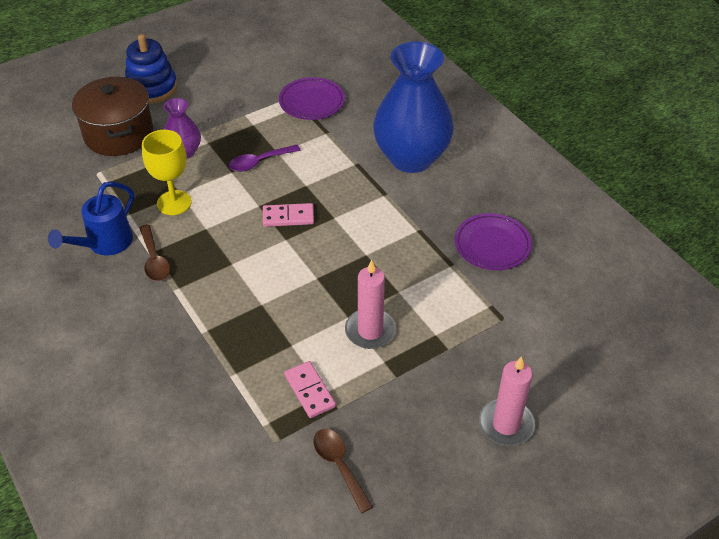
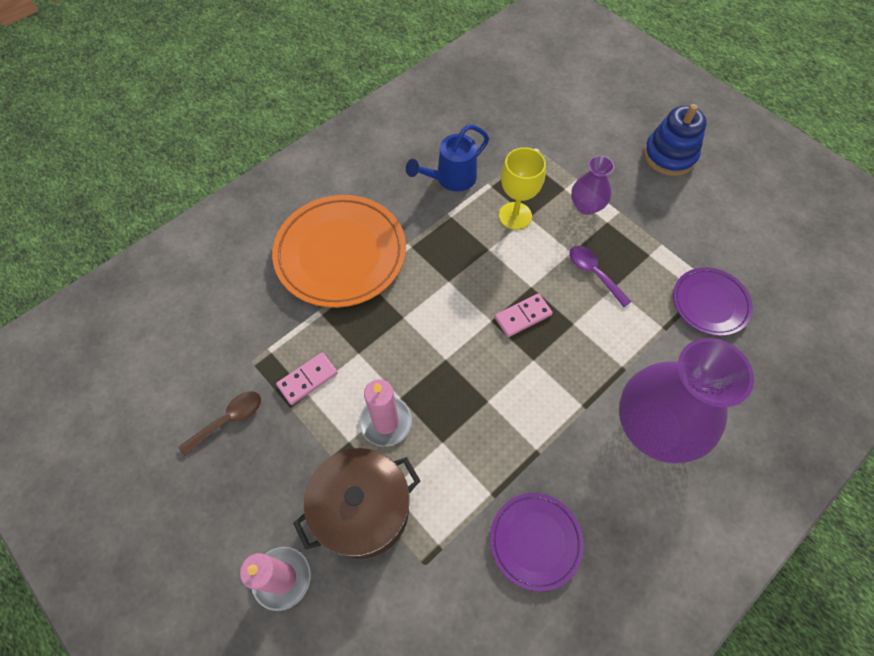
camera: 80 degrees right, 15 degrees up
(105, 244) = (451, 179): blue watering can -> blue watering can turned 60 degrees counterclockwise
(118, 134) = (592, 149): brown pot -> brown pot (363, 510)
(154, 260) = (440, 220): brown spoon -> none
(164, 349) = (340, 254): none -> orange plate
(288, 217) = (523, 316): pink domino -> pink domino turned 75 degrees clockwise
(411, 158) = (654, 427): blue vase -> purple vase

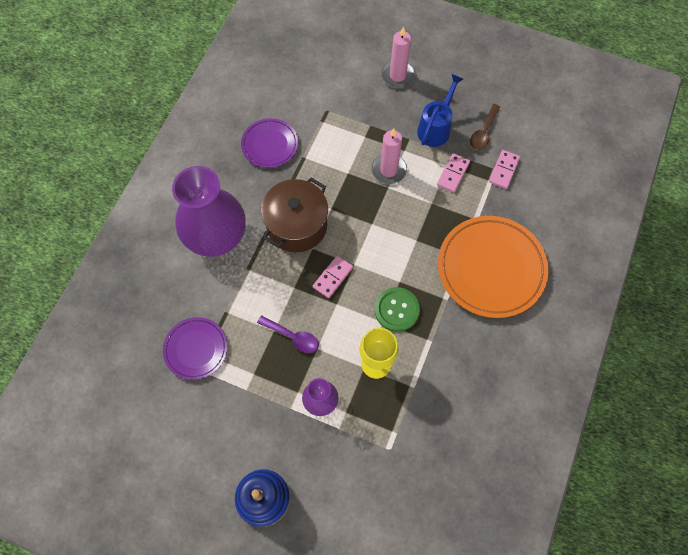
camera: 155 degrees right, 5 degrees up
(243, 356) = (504, 170): none -> pink domino
(363, 510) = (374, 121): brown pot -> brown pot (297, 225)
(451, 179) = (447, 378): blue watering can -> blue watering can (436, 128)
(467, 255) = (396, 310): none -> green button

